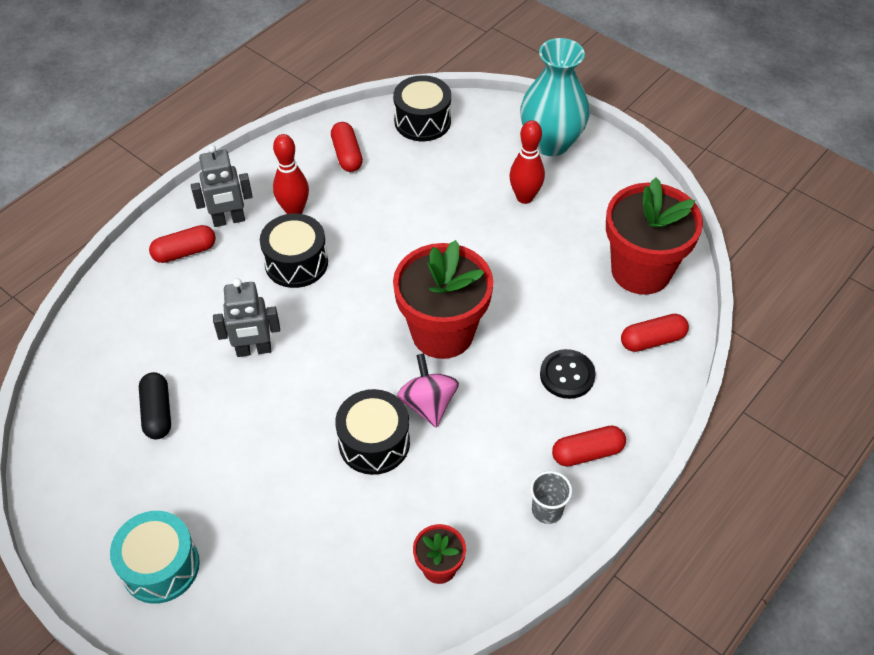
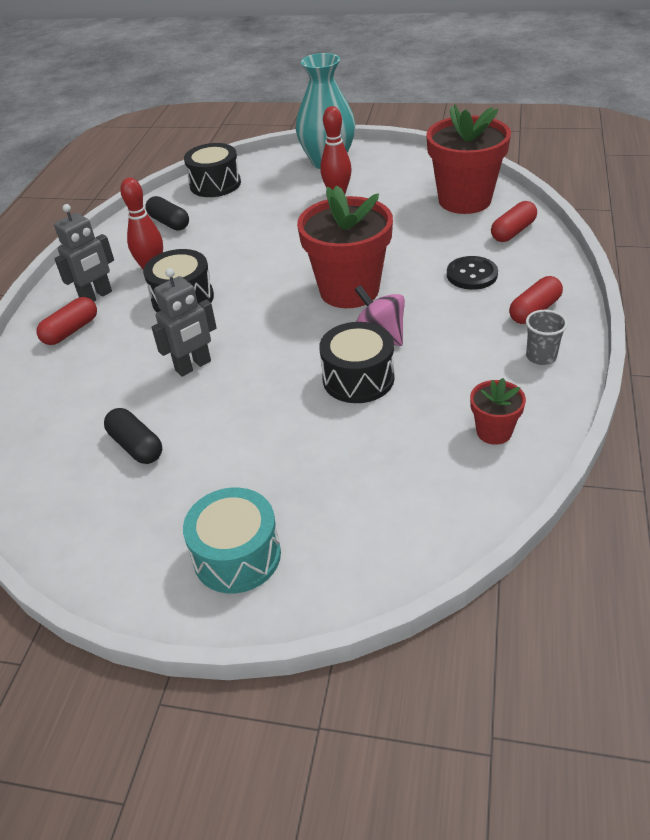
camera: 25 degrees left, 10 degrees down
(347, 155) = (169, 223): red capsule -> black capsule

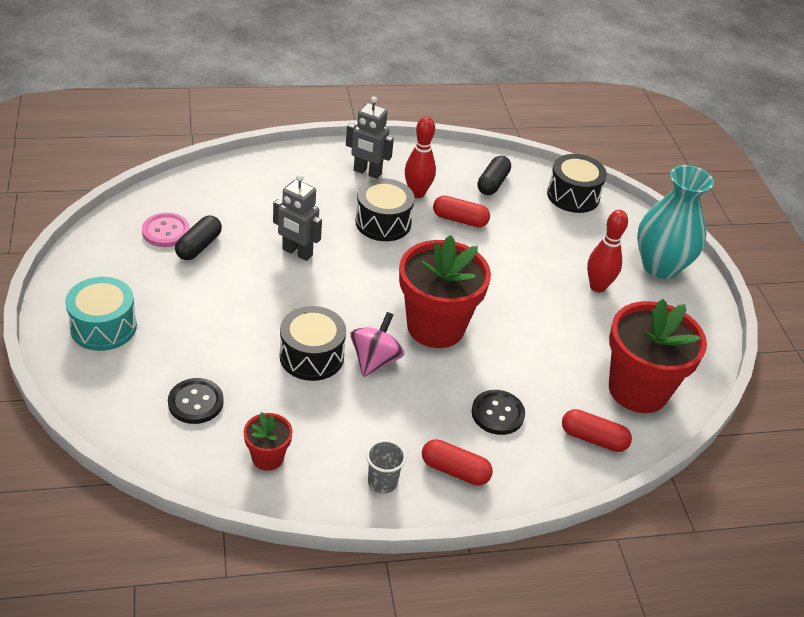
camera: 60 degrees right, 0 degrees up
(71, 331) = (318, 172): red capsule -> red capsule (460, 220)
(90, 474) = (166, 231): none -> pink button
(397, 480) = (195, 402): none -> black button

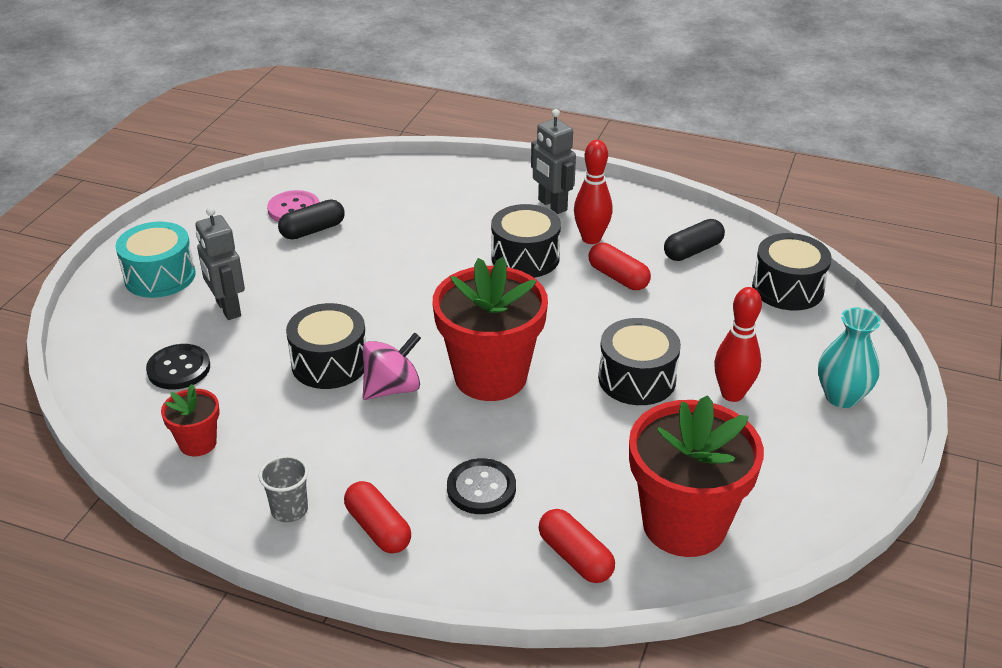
camera: 35 degrees right, 5 degrees down
(297, 252) = (405, 262): grey robot -> grey robot (228, 309)
(532, 295) = (637, 379): none -> black drum
(660, 266) = (841, 397): turquoise vase -> turquoise vase, size x0.64

